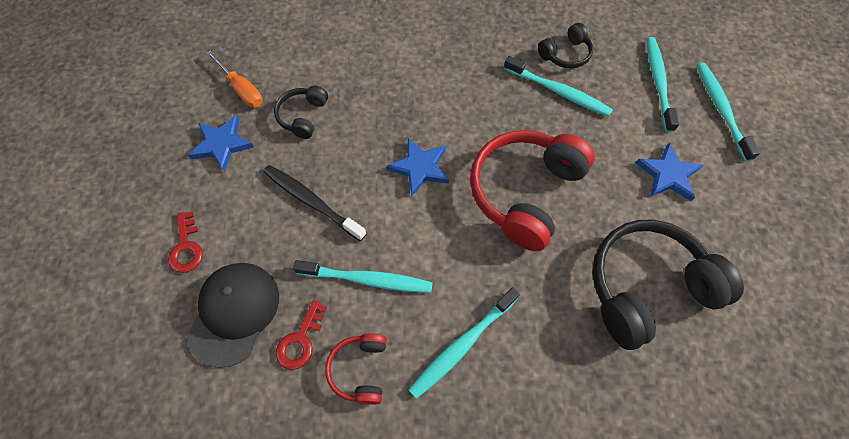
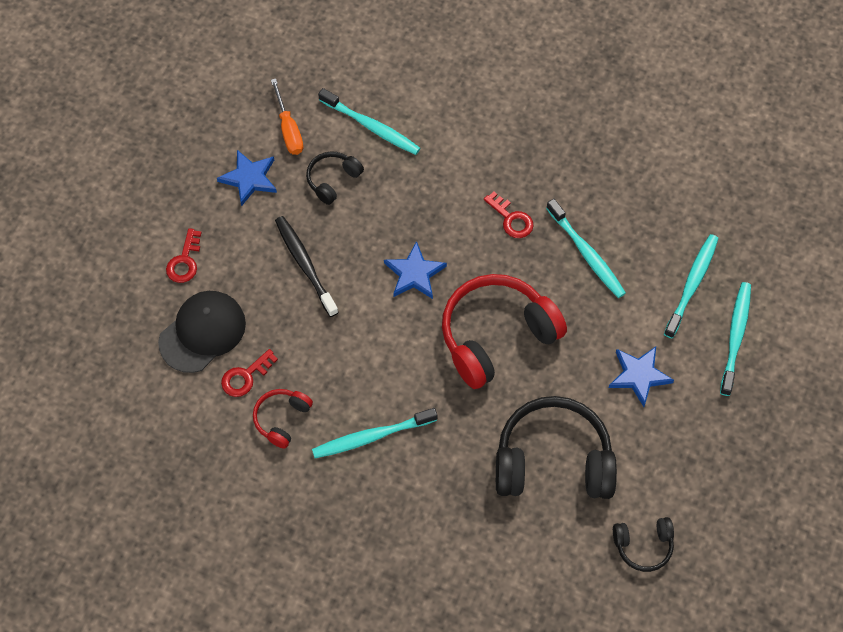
camera: 25 degrees right, 0 degrees up
(367, 279) = (320, 351): turquoise toothbrush -> turquoise toothbrush (371, 126)
(479, 88) = (511, 219): none -> red key
(565, 54) = (618, 217): black headphones -> black headphones (643, 545)

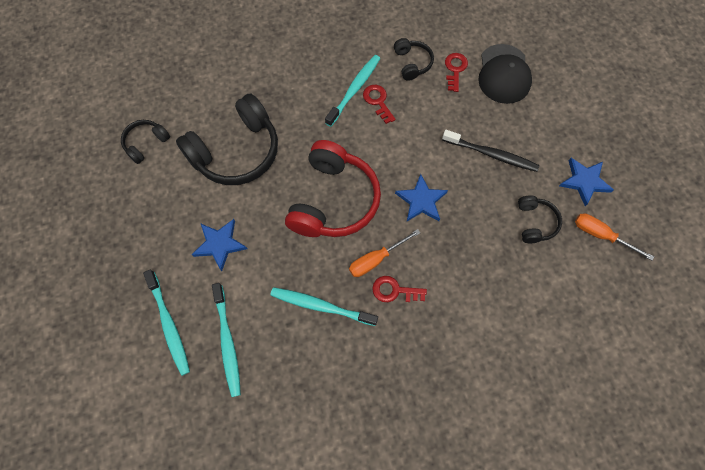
camera: 140 degrees right, 5 degrees up
(185, 261) = (559, 103): red key -> red key (378, 101)
(282, 419) = (412, 63): red headphones -> black headphones
(371, 126) = (553, 283): turquoise toothbrush -> none
(504, 255) = (376, 259): none -> orange screwdriver

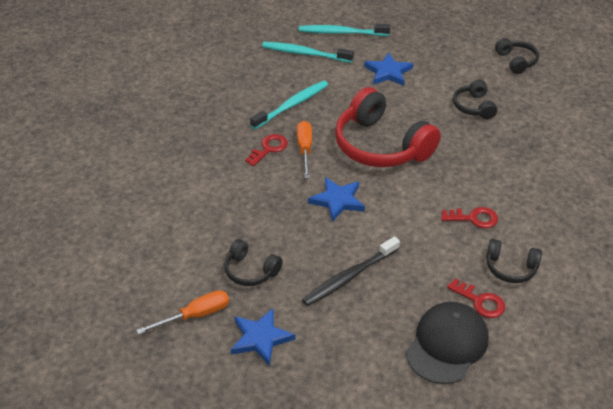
camera: 120 degrees right, 25 degrees down
(236, 152) = (473, 106): black headphones -> black headphones, size x0.49
(354, 90) = (500, 206): turquoise toothbrush -> none
(504, 74) = (447, 344): black cap -> black cap turned 90 degrees clockwise

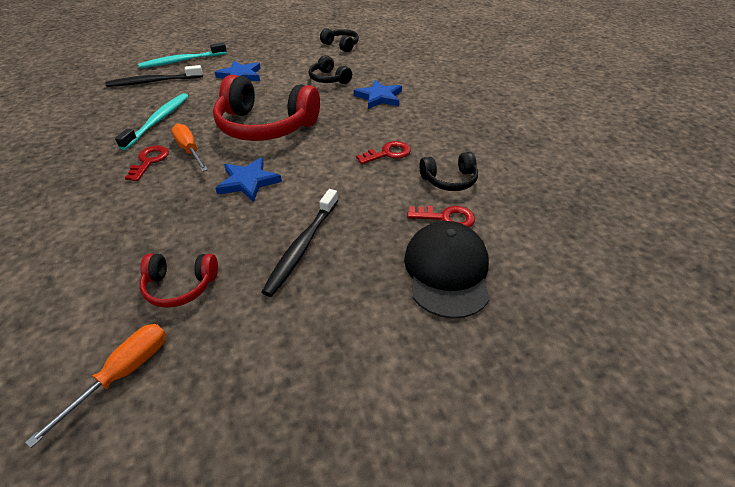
camera: 30 degrees left, 0 degrees up
(250, 271) = (180, 286): black headphones -> red headphones
(260, 338) = (230, 362): blue star -> blue star (379, 97)
(305, 53) = (154, 82): turquoise toothbrush -> black toothbrush

